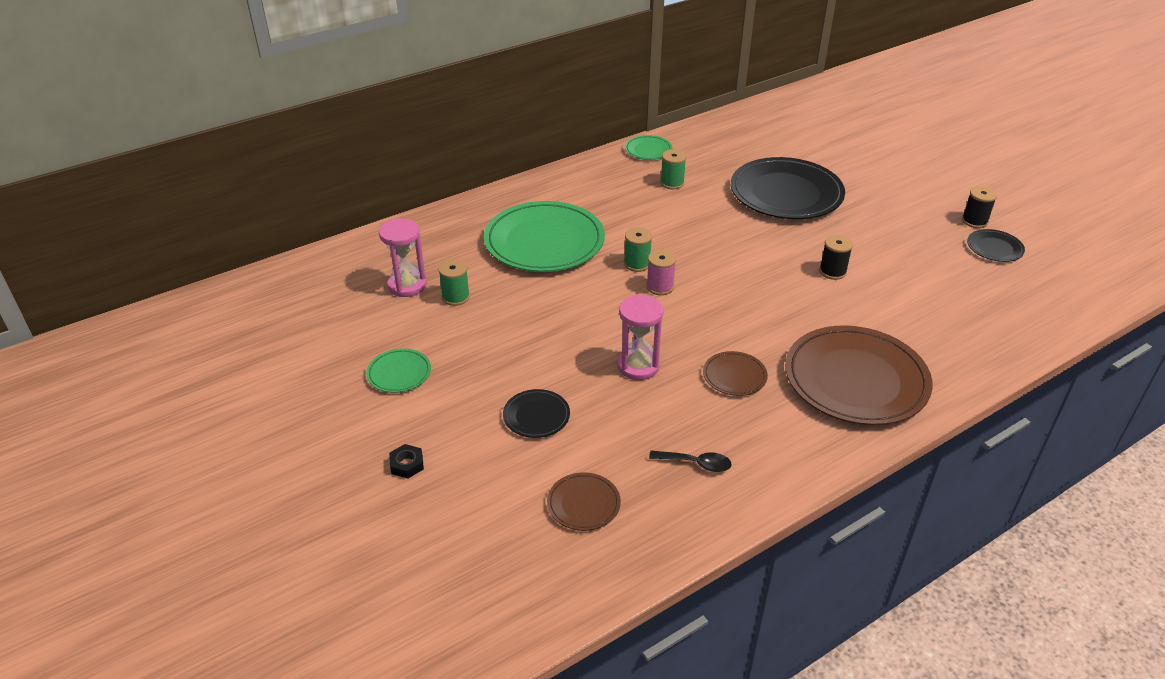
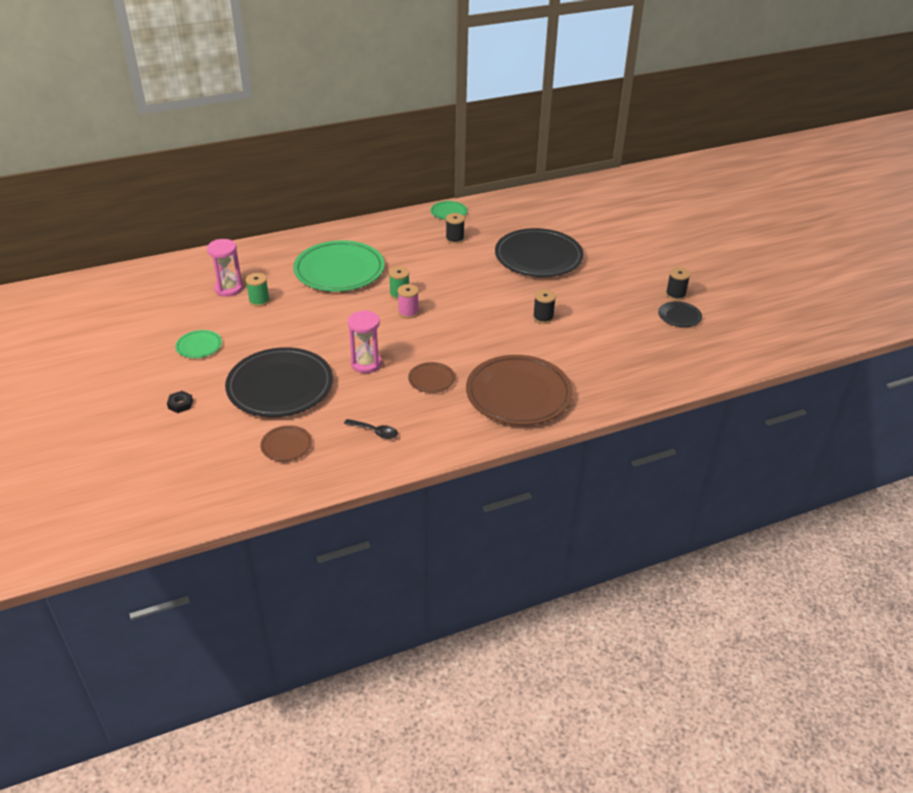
camera: 10 degrees right, 0 degrees up
(536, 416) = (280, 386): black plate -> black plate, size x2.22
(672, 183) = (454, 239): green spool -> black spool

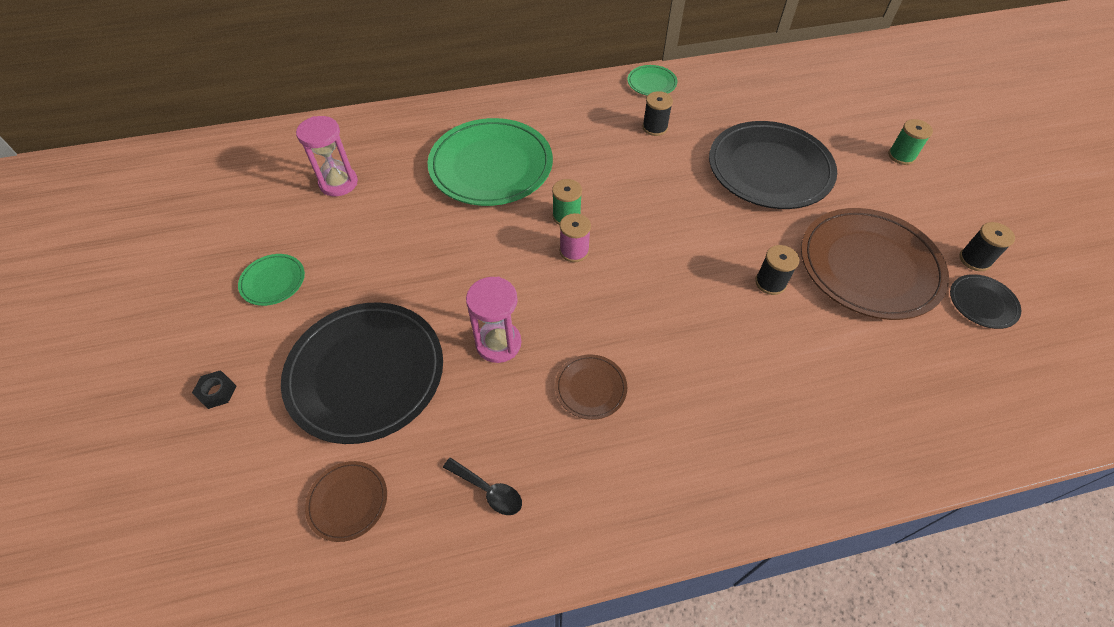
camera: 10 degrees right, 15 degrees up
(259, 301) = (373, 208): green spool -> green spool (901, 156)
(518, 394) = (723, 437): brown plate -> brown plate (869, 266)

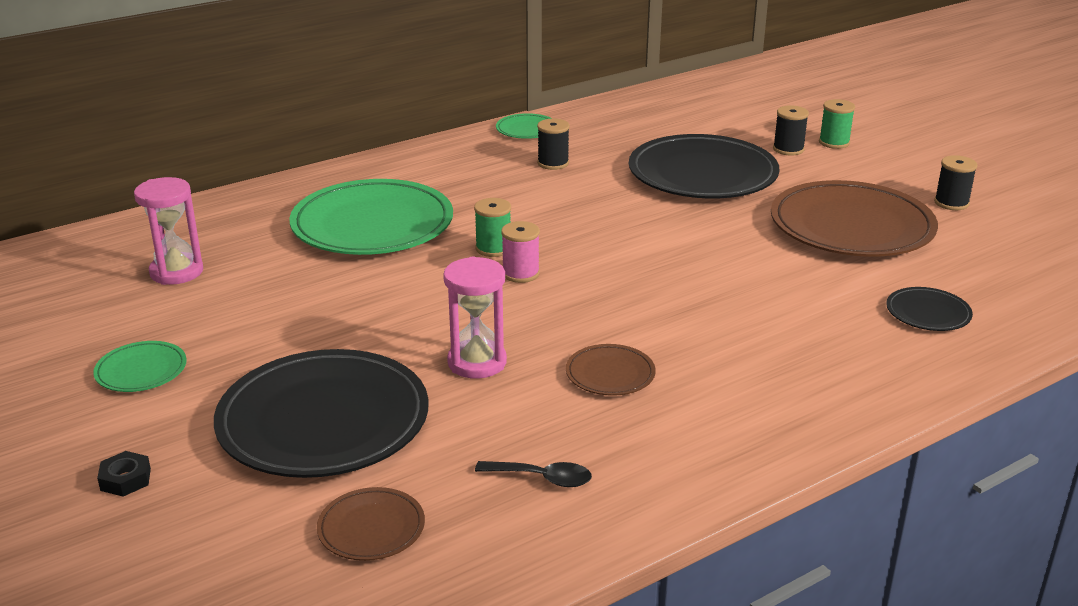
camera: 20 degrees left, 25 degrees down
(770, 282) = (757, 257): black spool -> black spool (788, 149)
(982, 303) = (977, 231): black plate -> black plate (928, 313)

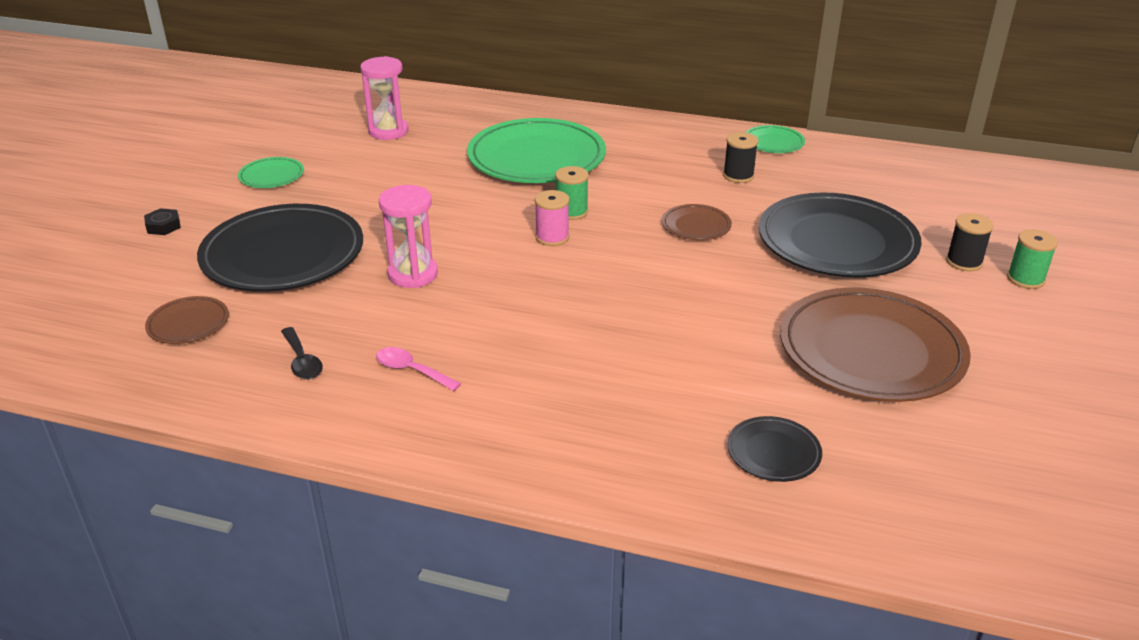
camera: 50 degrees right, 5 degrees up
(610, 374) = (463, 332): brown plate -> brown plate (696, 226)
(636, 423) = (411, 370): none -> pink spoon
(951, 203) = (1022, 390): black spool -> none

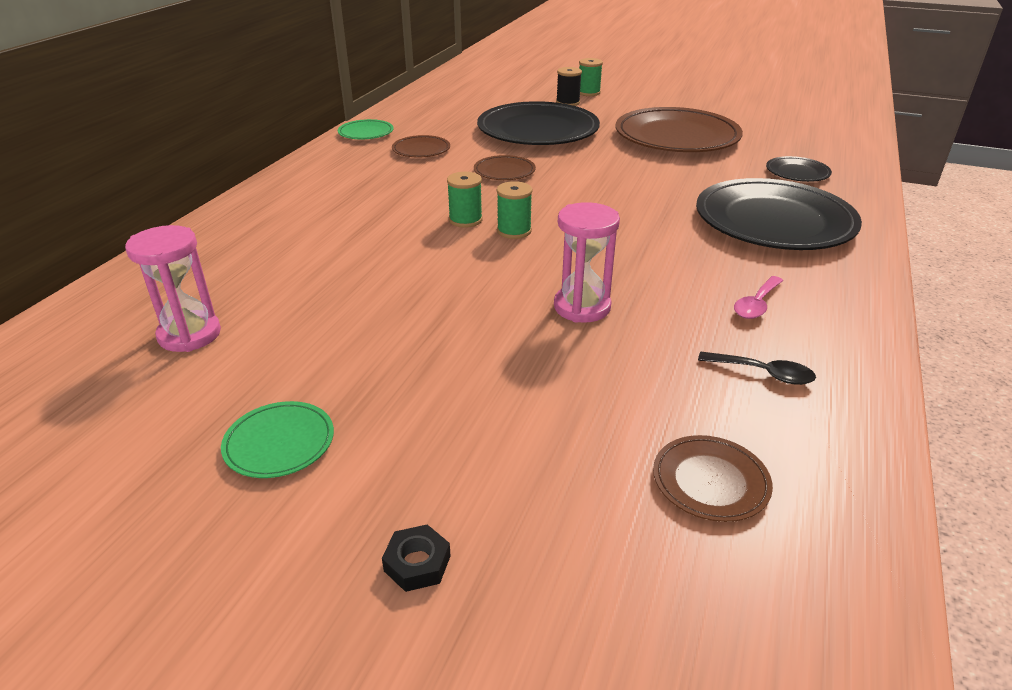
camera: 85 degrees left, 0 degrees up
(283, 254) = (530, 408): black plate -> black plate (774, 221)
(302, 361) = (763, 373): black spoon -> black spoon turned 45 degrees clockwise
(536, 158) = (336, 233): green plate -> none
(552, 237) = (514, 231): pink spool -> green spool
(738, 176) = (421, 150): black spool -> brown plate

